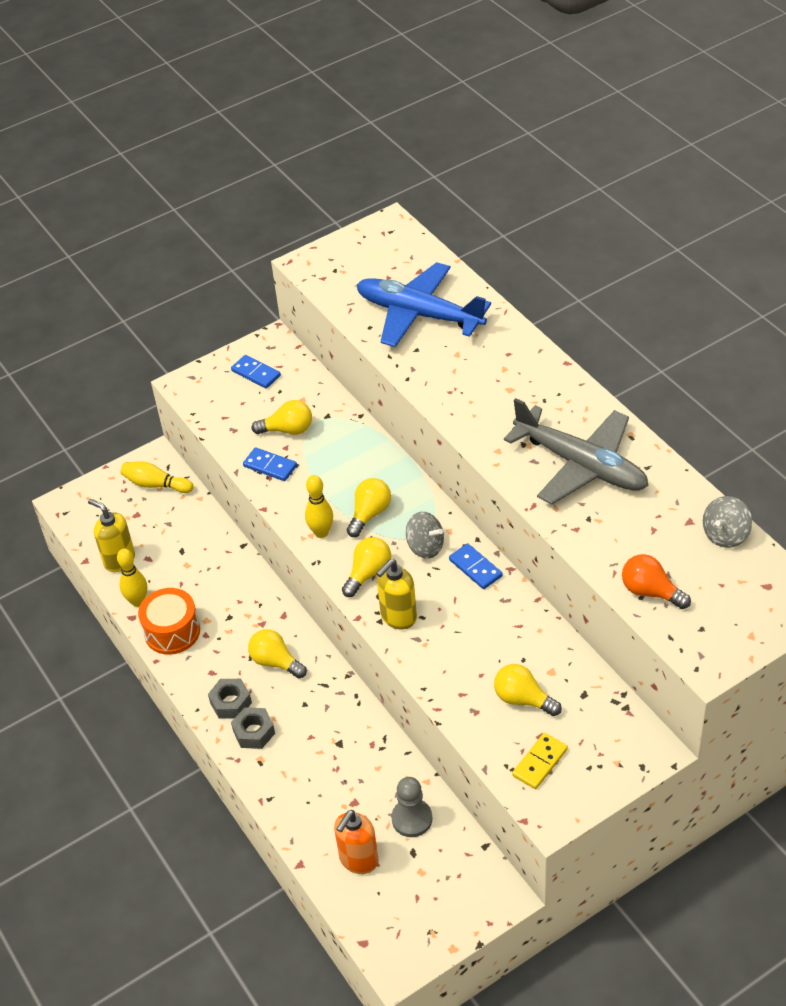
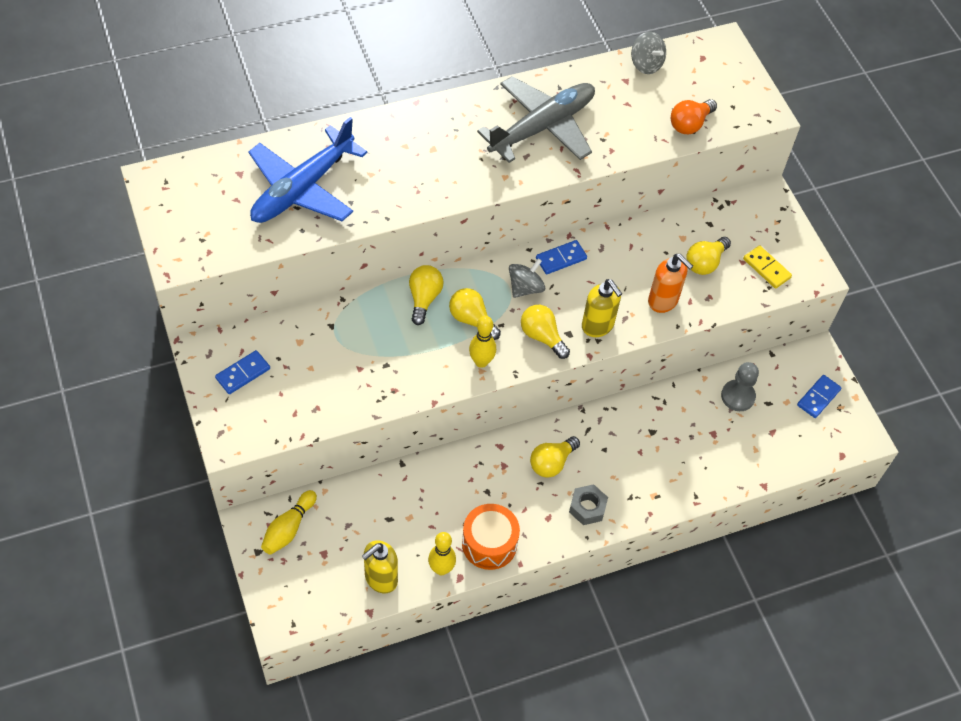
camera: 85 degrees left, 10 degrees up
(254, 732) = (624, 495): grey nut -> none
(270, 466) = (380, 386): blue domino -> blue domino (818, 397)
(288, 430) = (336, 362): yellow light bulb -> yellow light bulb (424, 298)
(358, 860) = (768, 442): orange soap dispenser -> orange soap dispenser (663, 301)

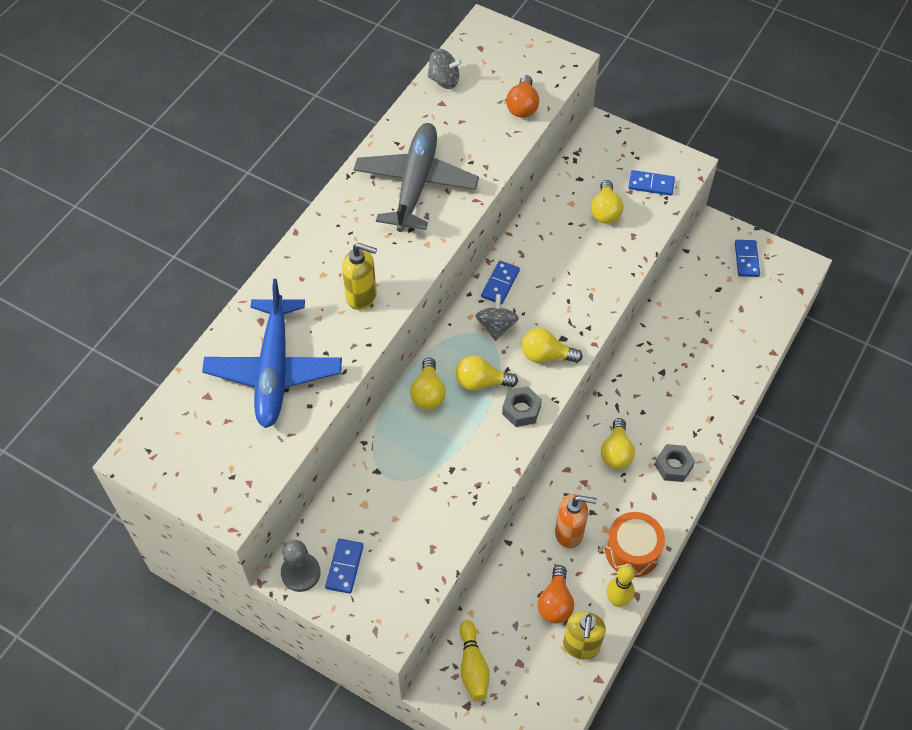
camera: 35 degrees left, 0 degrees up
(393, 533) = (555, 603): none -> orange light bulb
(424, 298) = (428, 393): yellow light bulb -> yellow light bulb turned 150 degrees counterclockwise
(481, 362) = (521, 410): yellow bowling pin -> grey nut
(598, 326) = (578, 316): yellow soap dispenser -> yellow soap dispenser (362, 296)
(663, 301) = (605, 262): orange soap dispenser -> orange soap dispenser (569, 533)
(737, 396) = (694, 300): grey pawn -> grey pawn (300, 573)
(766, 268) = (651, 184): yellow domino -> blue domino

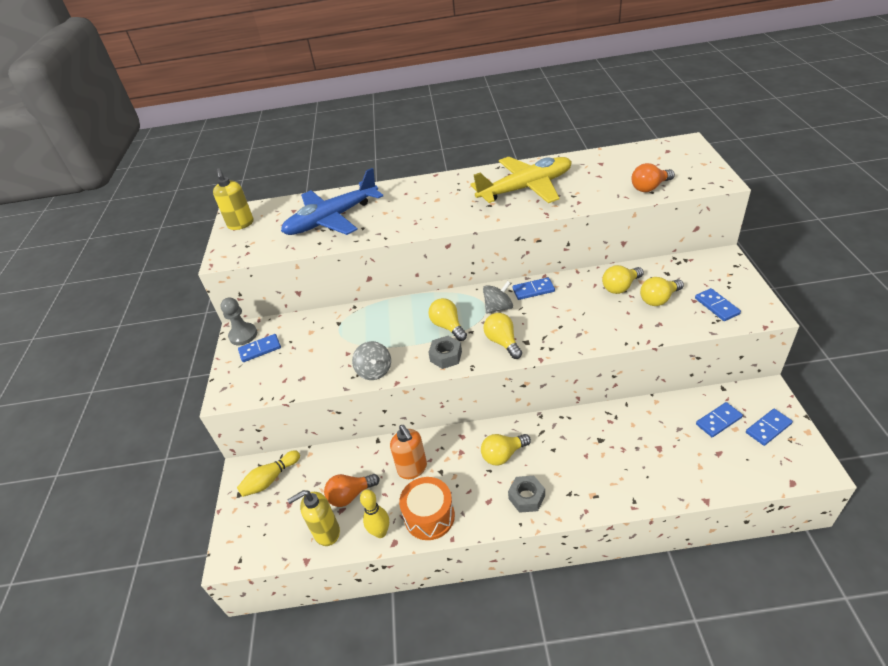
camera: 60 degrees right, 15 degrees down
(362, 296) = (417, 217): yellow soap dispenser -> yellow soap dispenser (241, 224)
(415, 184) = (525, 188): grey plane -> yellow plane
(428, 393) = (415, 310): yellow light bulb -> yellow light bulb (620, 287)
(444, 80) = (619, 154): grey spinning top -> grey spinning top (374, 371)
(713, 282) = (718, 421): none -> blue domino

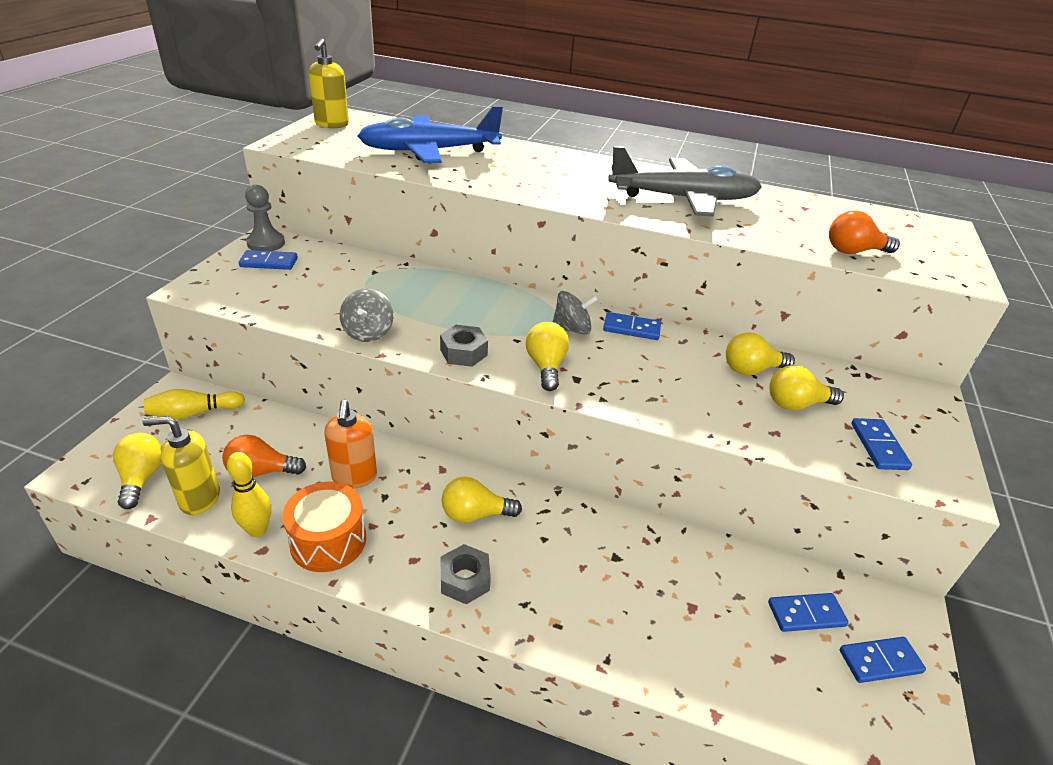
camera: 15 degrees right, 5 degrees down
(448, 326) = (494, 324): yellow light bulb -> yellow light bulb (142, 478)
(525, 188) = (683, 199): yellow plane -> grey plane

